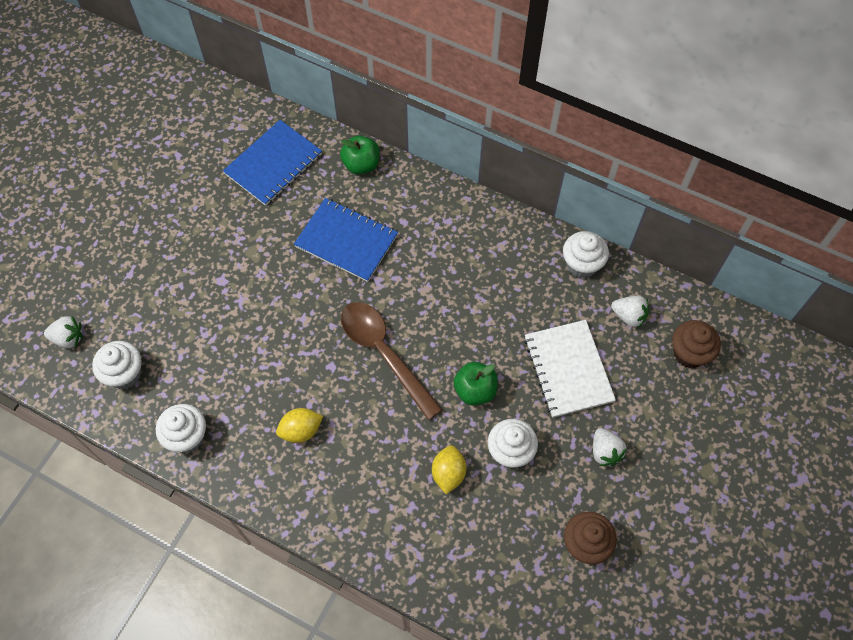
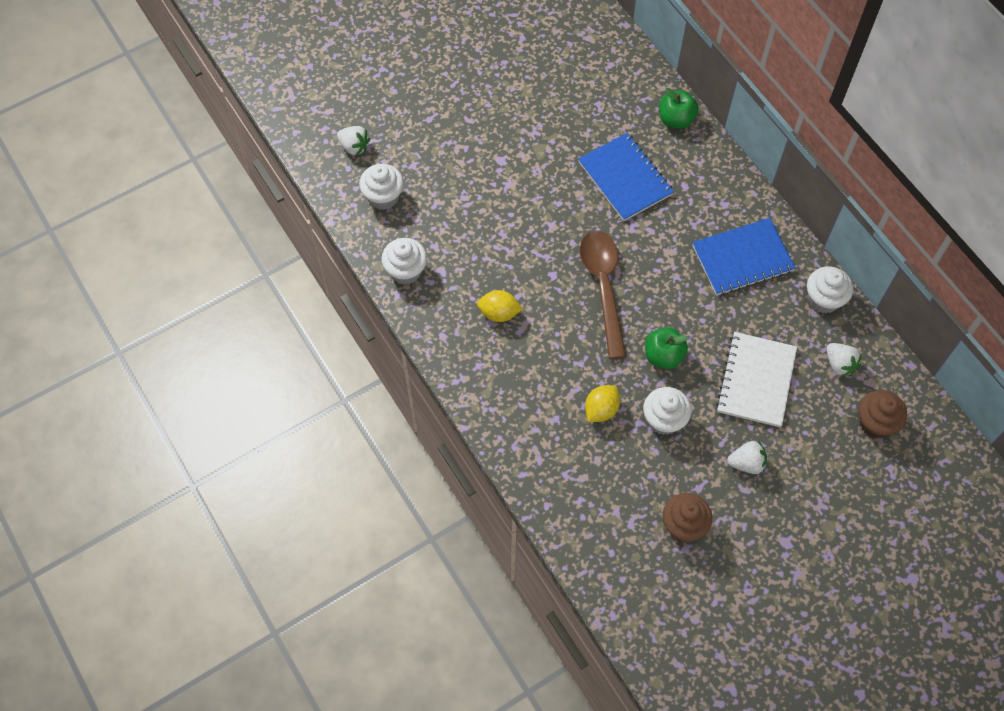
camera: 30 degrees right, 0 degrees up
(273, 164) = (599, 83): blue notebook -> blue notebook (742, 258)
(605, 452) = (746, 463): white strawberry -> white strawberry turned 105 degrees counterclockwise

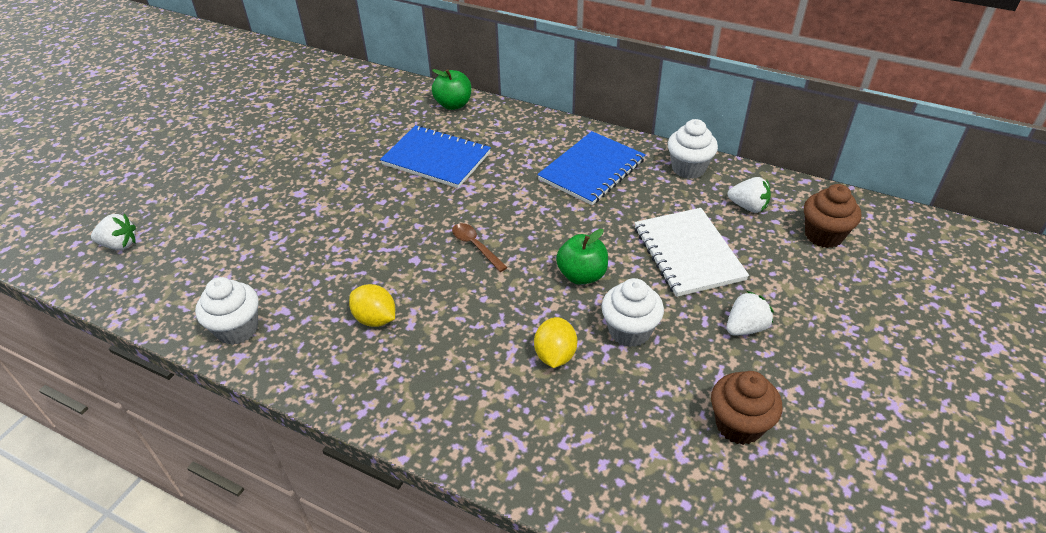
camera: 30 degrees left, 20 degrees down
(383, 197) = (176, 273): white cupcake -> none
(499, 313) = (375, 319): yellow lemon -> yellow lemon turned 60 degrees clockwise
(603, 286) = (475, 246): brown spoon -> brown spoon, size x0.48

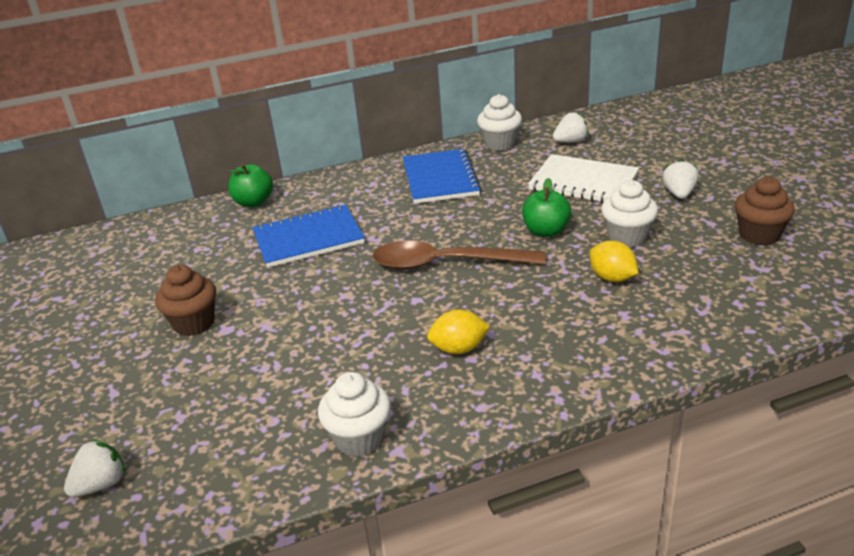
camera: 45 degrees left, 10 degrees down
(475, 246) = (445, 264): brown spoon -> brown spoon, size x2.09
(823, 235) = (633, 131): brown cupcake -> brown cupcake (194, 323)

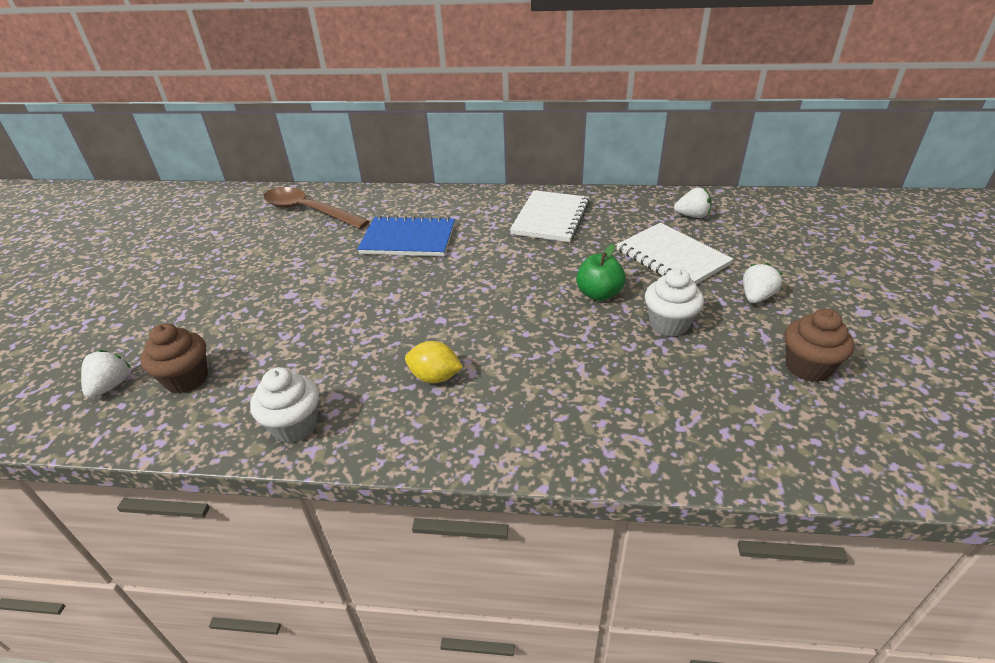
camera: 25 degrees right, 5 degrees up
(101, 484) = (111, 386): white strawberry -> white strawberry turned 60 degrees counterclockwise
(194, 323) = (274, 281): brown cupcake -> brown cupcake (187, 379)
(254, 202) = (397, 197): green apple -> none
(440, 178) = (551, 218): blue notebook -> white notebook
(445, 264) = (490, 295): brown spoon -> brown spoon (308, 211)
(500, 143) = (627, 200): white cupcake -> none
(612, 278) = (621, 360): yellow lemon -> none

